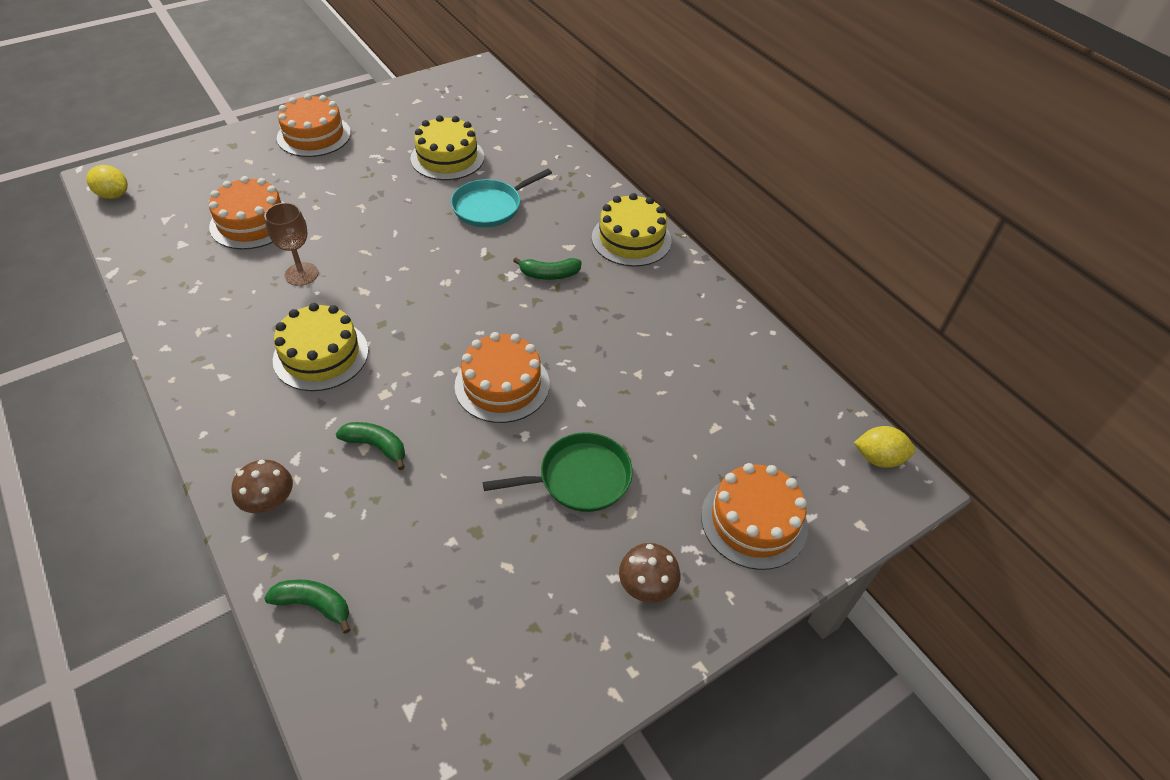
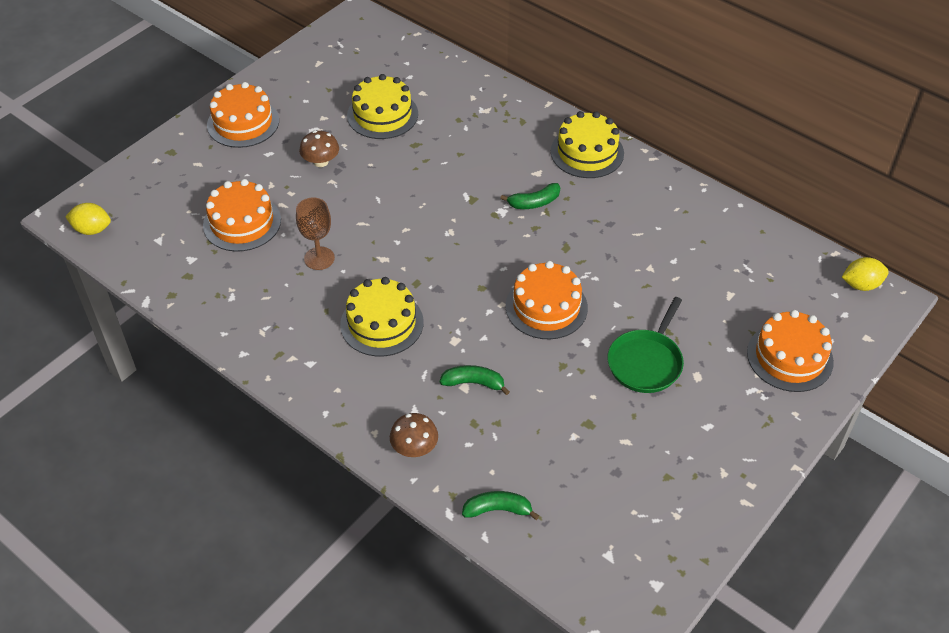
camera: 15 degrees left, 0 degrees up
(490, 207) = (448, 153): turquoise pan -> none
(580, 478) = (646, 362): green pan -> green pan turned 150 degrees clockwise
(647, 585) = (733, 424): brown mushroom -> brown mushroom (321, 161)

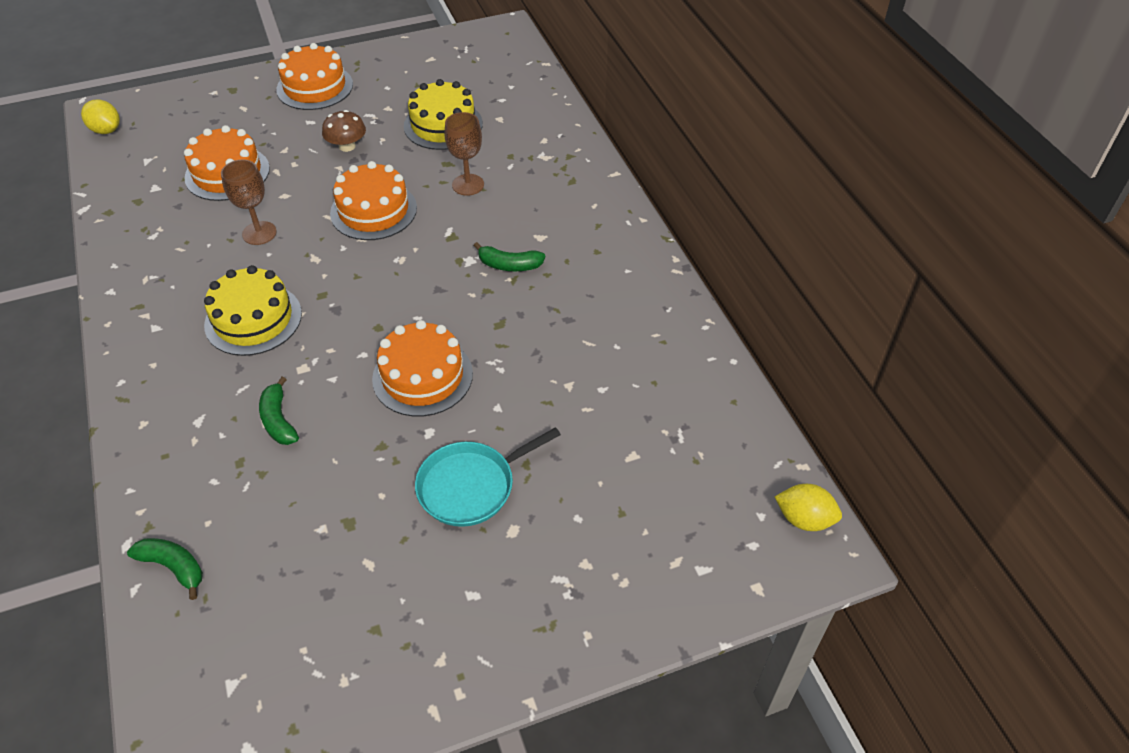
camera: 30 degrees right, 0 degrees up
(414, 448) = (162, 458): brown mushroom -> none
(447, 155) = (468, 185): none -> brown goblet
(473, 383) = (278, 420): green banana -> green banana turned 150 degrees counterclockwise
(587, 152) = (610, 237): yellow cake -> none
(646, 362) = (470, 486): green pan -> turquoise pan
(789, 357) = (640, 563): orange cake -> orange cake (373, 210)

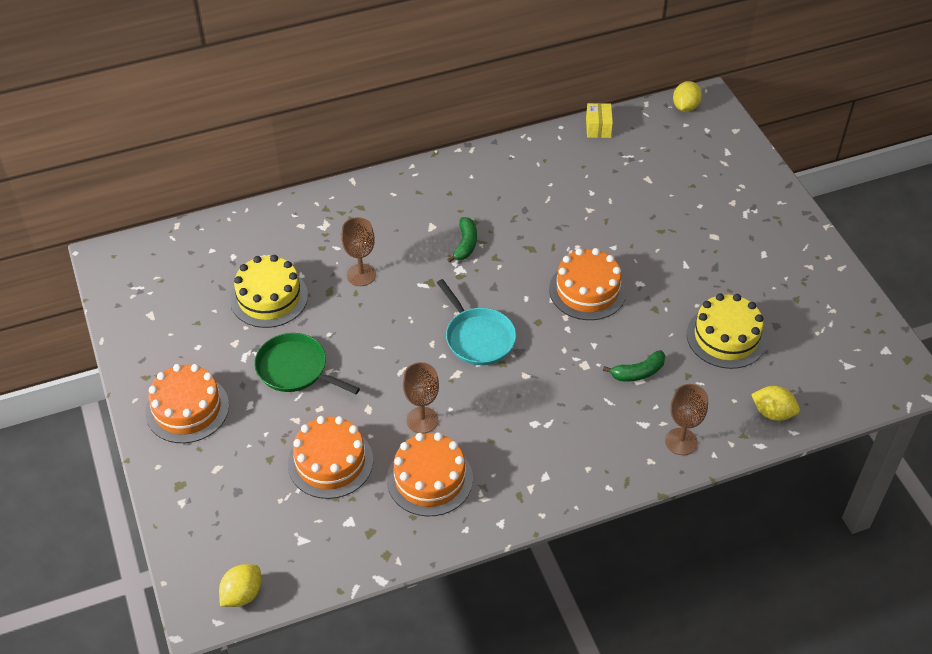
camera: 90 degrees left, 0 degrees up
(160, 457) = (681, 441): none -> brown goblet
(173, 567) = (772, 413): green banana -> yellow lemon
(253, 319) = (532, 406): yellow cake -> yellow cake (726, 337)
(347, 146) = (295, 369): brown mushroom -> green pan
(373, 210) = (393, 338): orange cake -> orange cake (429, 479)
(470, 486) = (683, 258): turquoise pan -> turquoise pan (478, 338)
(737, 403) = (598, 128): none -> yellow box

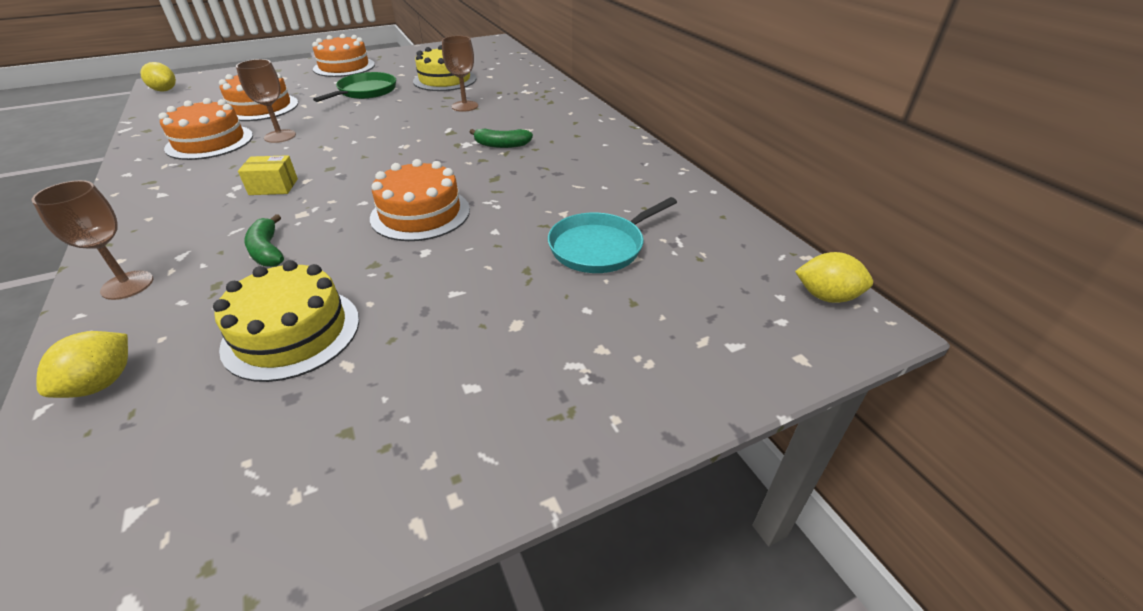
camera: 85 degrees right, 10 degrees down
(478, 338) = (369, 155): turquoise pan -> turquoise pan (600, 247)
(598, 128) = (726, 217): yellow box -> yellow box (273, 187)

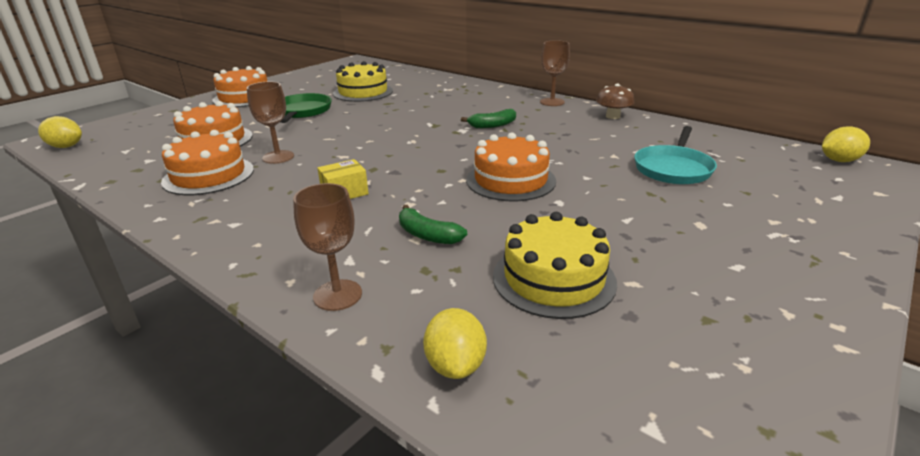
camera: 25 degrees left, 10 degrees down
(464, 106) = (414, 106): brown goblet -> brown goblet (552, 102)
(641, 163) = (613, 116): none -> brown mushroom

